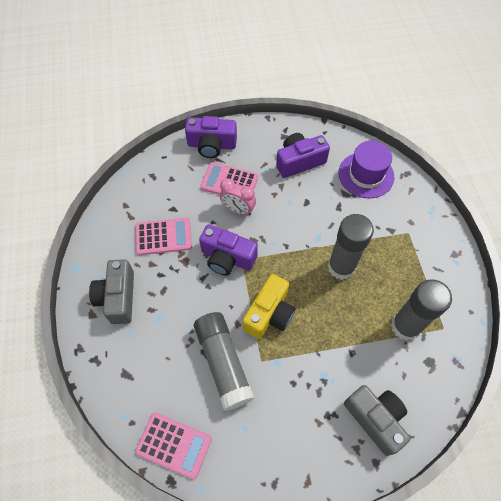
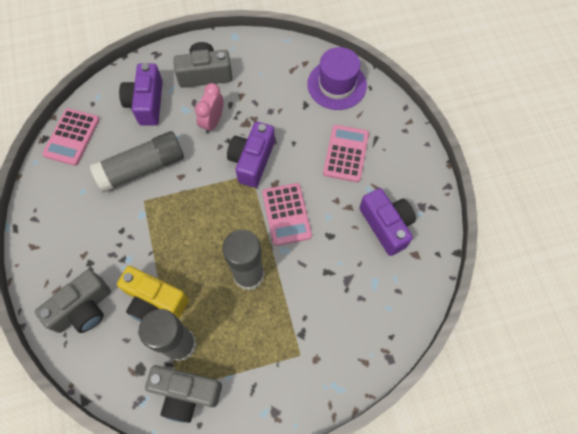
camera: 85 degrees right, 5 degrees up
(163, 236) = (272, 101): pink calculator -> pink calculator (286, 214)
(211, 145) = (394, 131): purple camera -> purple camera (146, 103)
(238, 209) = (311, 165): pink clock -> pink clock (213, 122)
(269, 314) = (191, 205): yellow camera -> yellow camera (155, 301)
(366, 175) = (379, 305): purple hat -> purple hat (337, 85)
(446, 322) = (186, 393): none -> grey camera

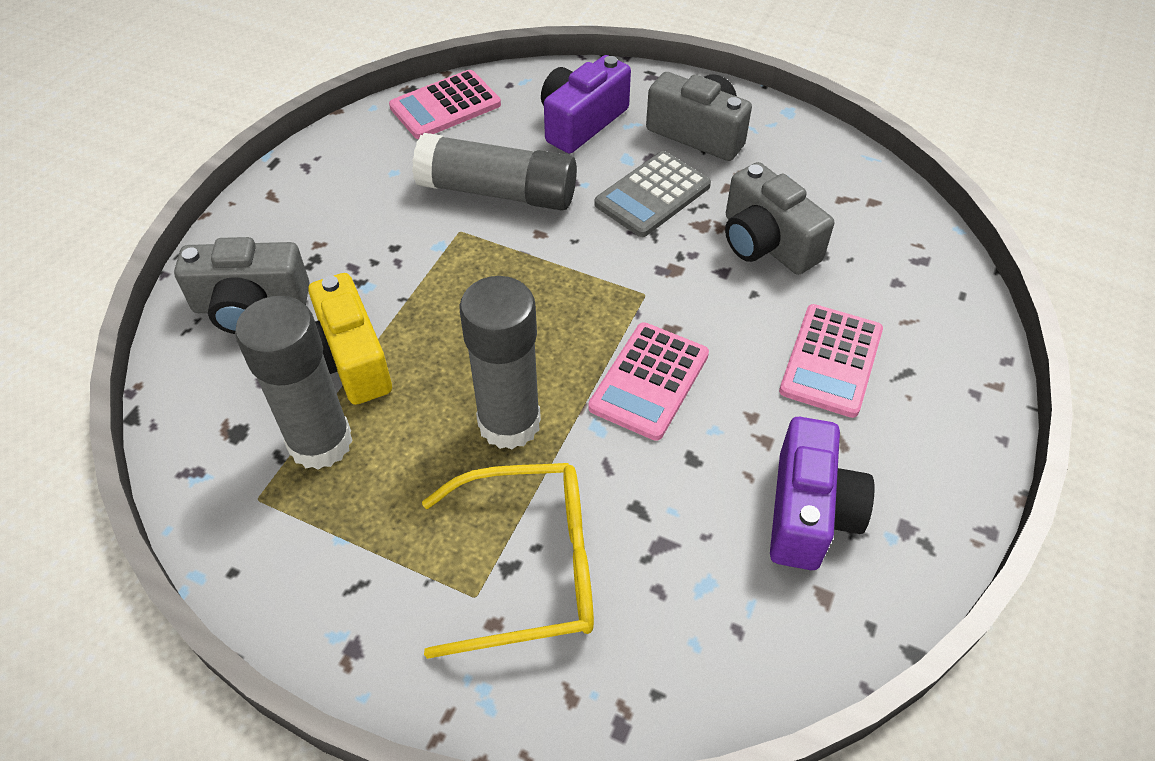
camera: 40 degrees right, 15 degrees down
(186, 393) = (260, 513): grey camera -> grey camera (766, 243)
(213, 122) = (652, 195): pink clock -> grey calculator
(252, 160) = (664, 277): purple camera -> none
(309, 327) = (530, 567): none -> yellow glasses
(337, 85) = (903, 259): purple hat -> none
(346, 153) = (831, 361): pink calculator -> pink calculator turned 150 degrees clockwise

